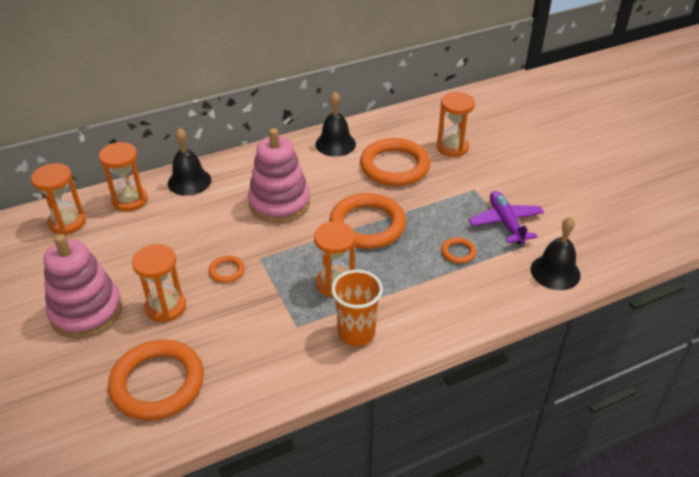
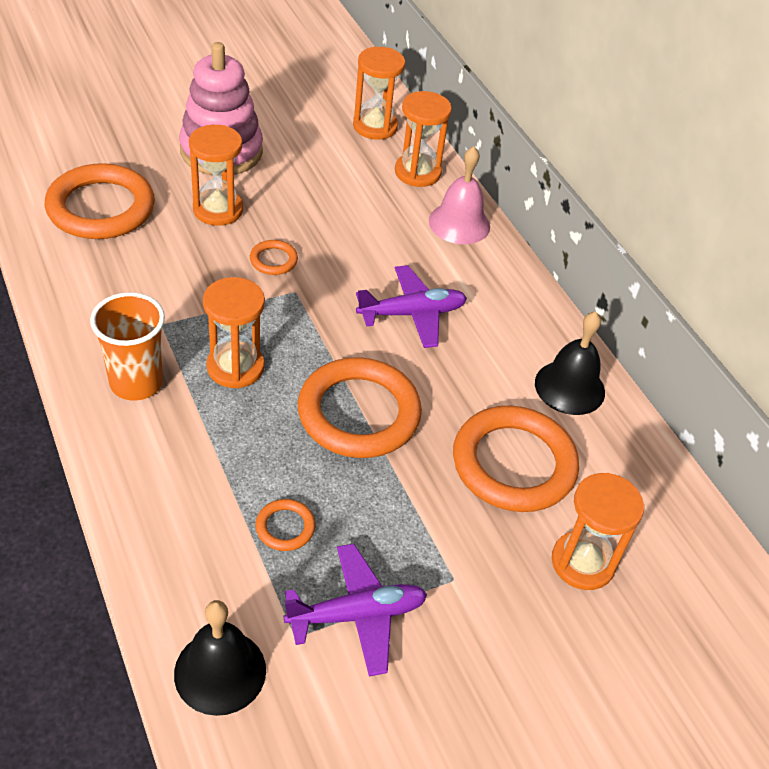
camera: 85 degrees right, 5 degrees up
(189, 181) = (459, 223): black bell -> pink bell
(279, 203) = (412, 314): pink stacking toy -> purple plane

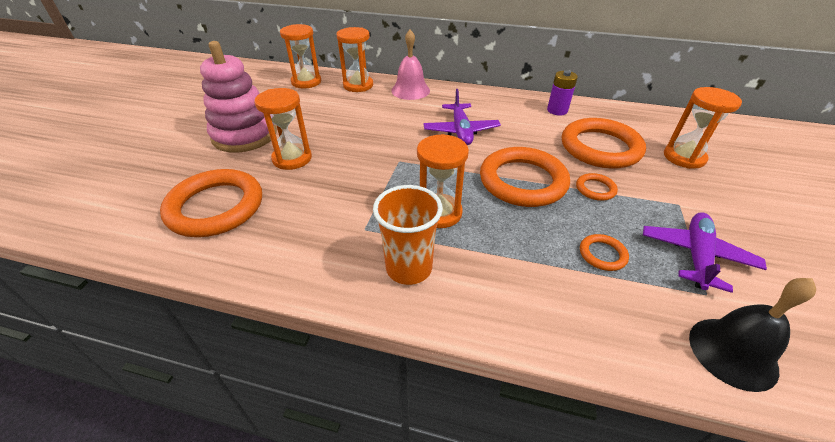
camera: 45 degrees left, 5 degrees down
(273, 260) = (363, 157): orange ring -> orange ring (595, 189)
(412, 314) = (461, 131): purple plane -> purple plane turned 150 degrees clockwise
(569, 387) = (557, 110): black bell -> purple battery

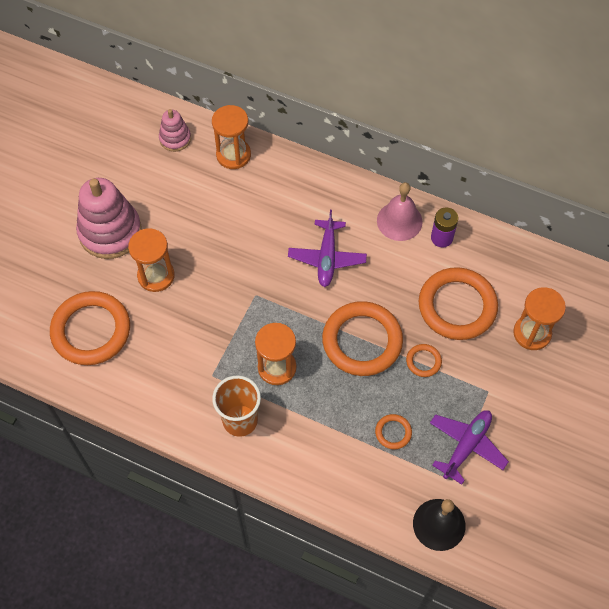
camera: 10 degrees right, 20 degrees up
(306, 82) = (175, 138): orange hourglass -> pink stacking toy
(410, 90) = (291, 174): pink bell -> pink bell (399, 221)

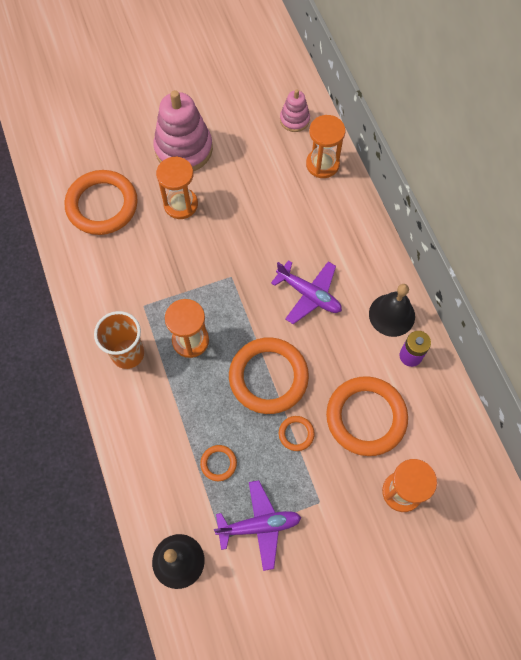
camera: 45 degrees right, 5 degrees up
(327, 257) = (309, 294): purple plane -> purple plane turned 105 degrees counterclockwise
(399, 221) = (392, 315): pink bell -> black bell

